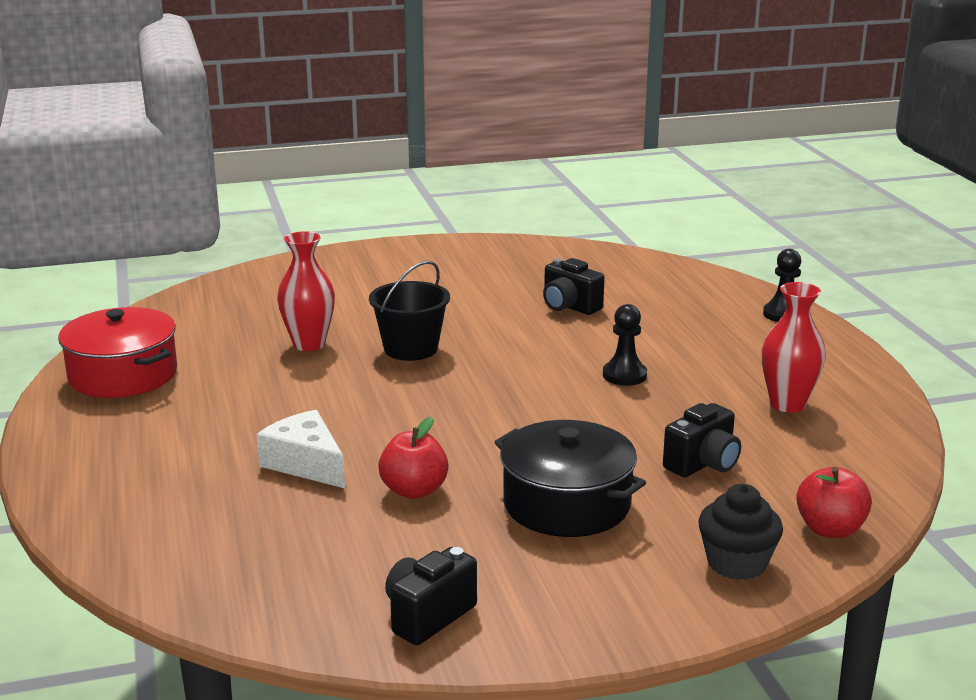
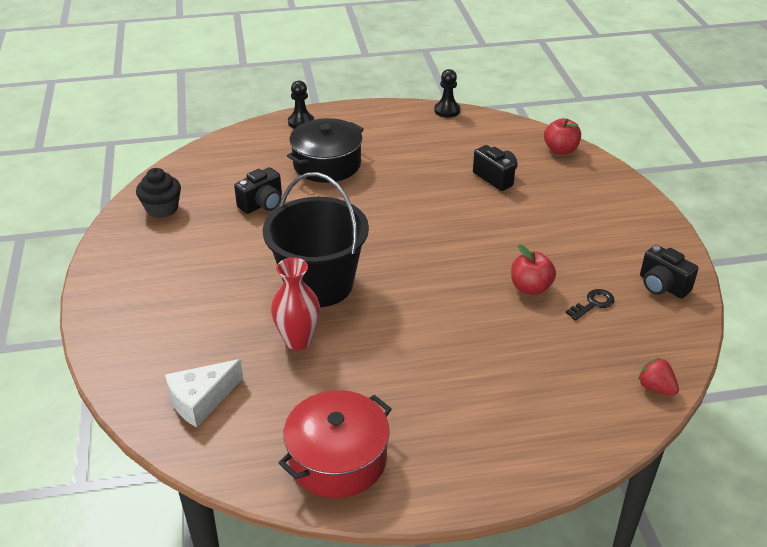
camera: 85 degrees left, 15 degrees up
(185, 588) = (655, 388): none -> red strawberry
(305, 463) = (497, 337): white cheese -> white cheese (201, 400)
(378, 543) = (593, 304): none -> black key
(410, 349) = (319, 284): black bucket -> black bucket, size x1.61
(567, 504) = (542, 229): black pot -> black pot (327, 164)
(624, 375) = (380, 192): black pawn -> black pawn (447, 110)
(736, 563) = (595, 181): black cupcake -> black cupcake (162, 209)
(787, 404) = (426, 140): red vase -> none

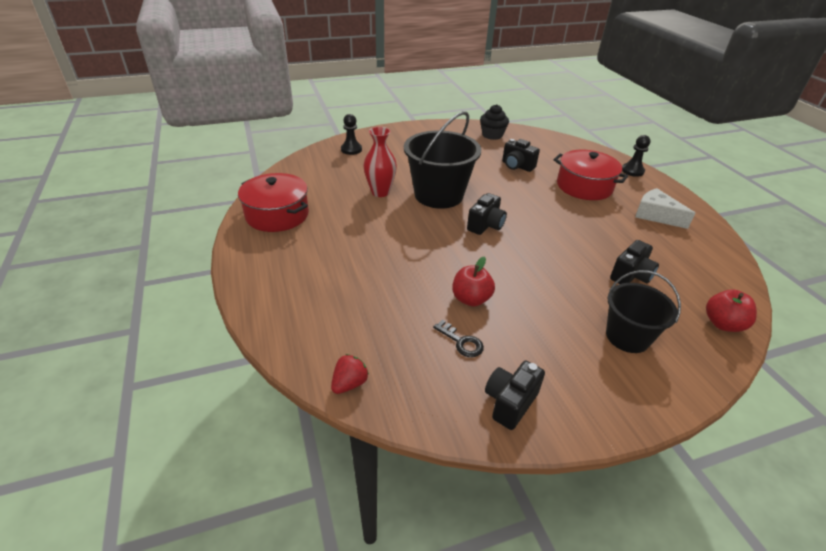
camera: 80 degrees right, 0 degrees up
(201, 400) = (326, 167): white cheese -> white cheese (656, 215)
(327, 164) = (584, 186): black pot -> red pot
(397, 255) = (486, 225): none -> black camera
(447, 110) = (725, 242): black pawn -> black pawn (351, 149)
(579, 203) = (627, 337): none -> black bucket

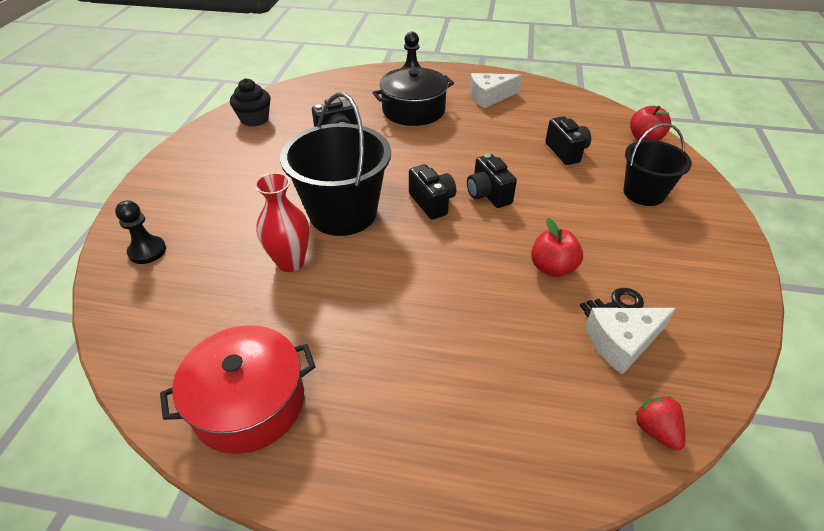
camera: 60 degrees left, 5 degrees up
(421, 352) = (622, 343): none -> white cheese
(510, 402) = (709, 304): black camera -> black camera (488, 194)
(584, 186) = (413, 110): red pot -> black pot

